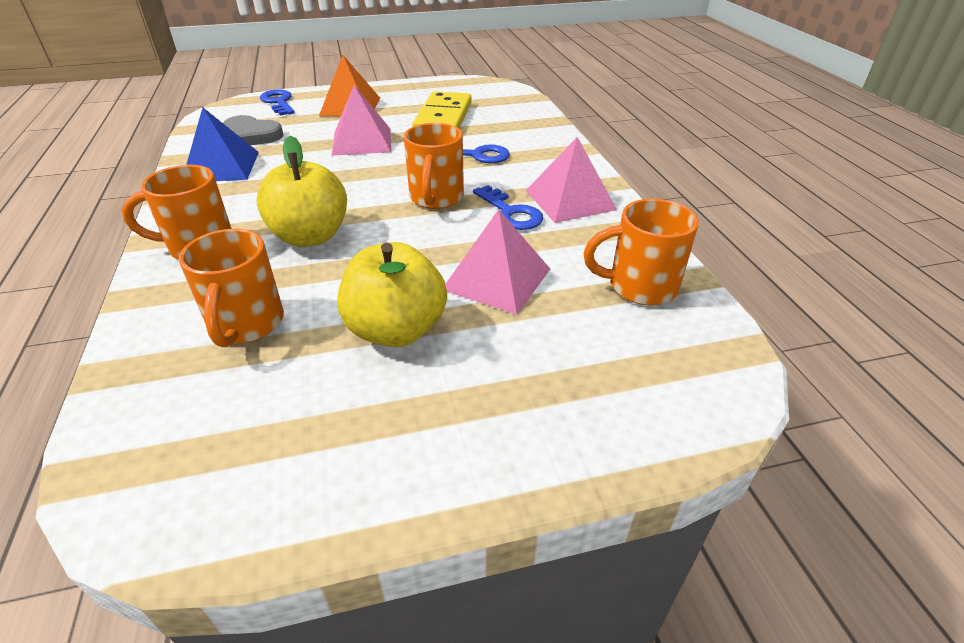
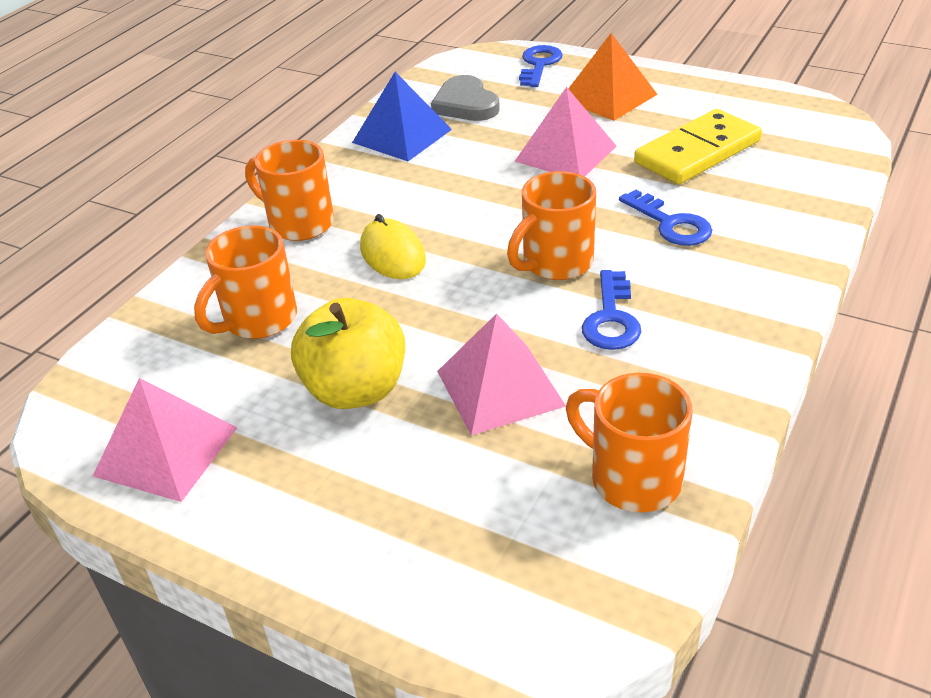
camera: 45 degrees right, 0 degrees up
(310, 236) = (392, 254): yellow apple -> yellow mouse
(570, 199) = (702, 334): pink pyramid -> pink pyramid (166, 451)

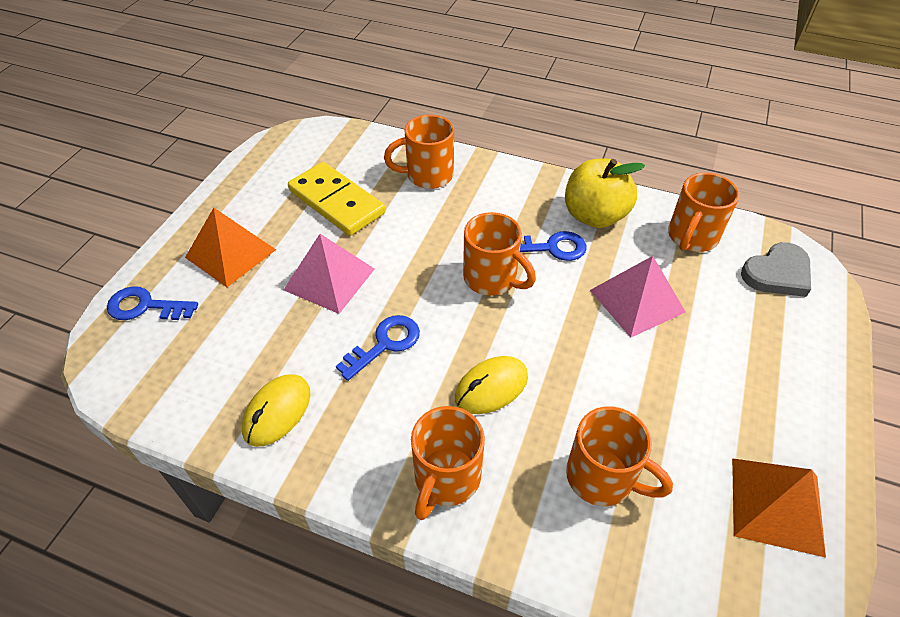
camera: 100 degrees left, 10 degrees up
(166, 451) = (776, 505): pink pyramid -> orange pyramid
(355, 390) = (665, 385): yellow apple -> yellow apple (594, 216)
(402, 136) = (277, 412): blue pyramid -> yellow mouse
(465, 104) = (218, 362): grey heart -> grey heart (777, 273)
(670, 224) = (436, 218): blue key -> blue key (385, 344)
(761, 218) = (428, 175): none -> orange mug

